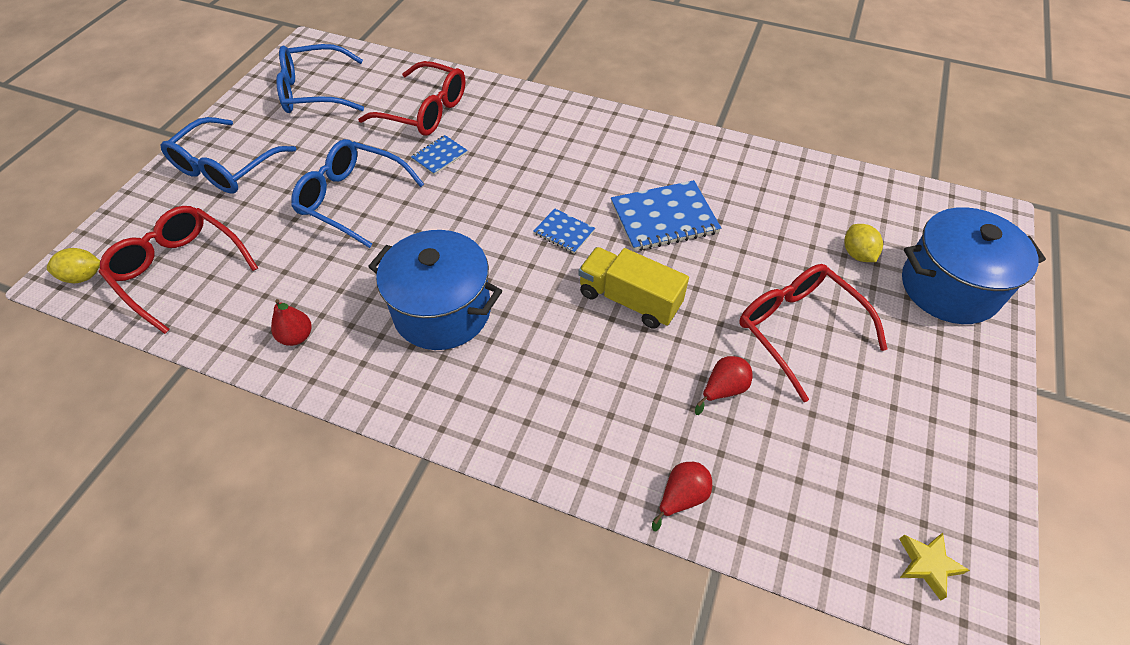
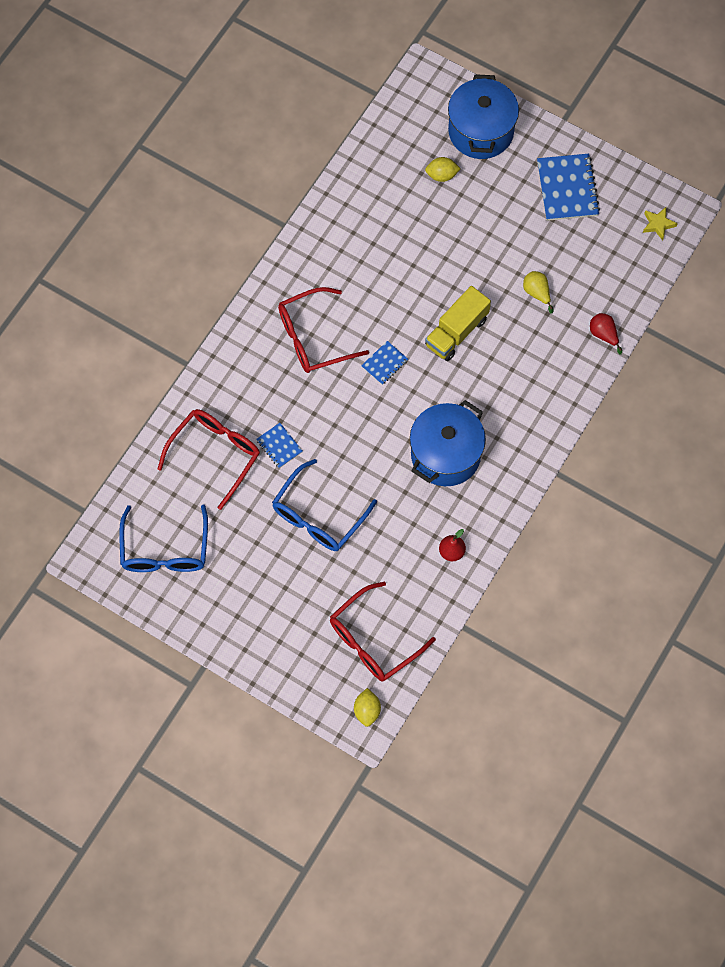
camera: 80 degrees left, 15 degrees up
(226, 167) = (258, 618): blue glasses -> none
(664, 218) = (383, 291): blue notebook -> blue notebook (567, 188)
(723, 389) = (537, 293): red pear -> yellow pear
(799, 330) = (499, 235): red glasses -> red glasses (314, 337)

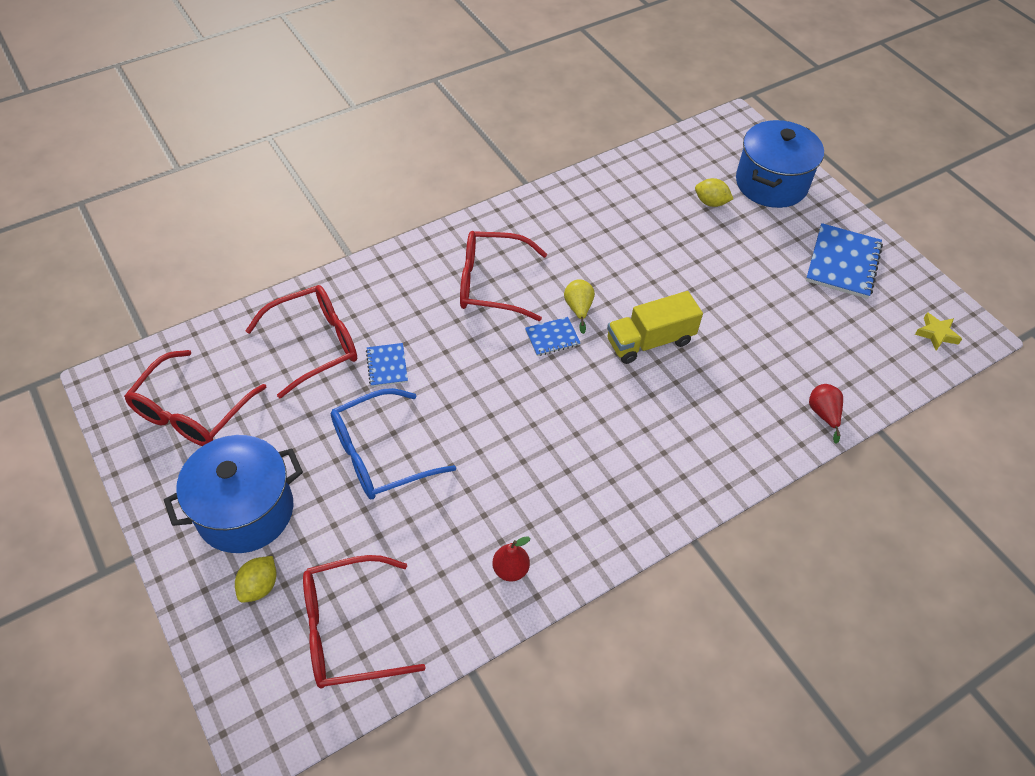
camera: 25 degrees right, 15 degrees down
(165, 549) = (192, 411): blue glasses -> red glasses
(367, 710) = (280, 719): yellow lemon -> yellow lemon (259, 586)
(445, 454) = (566, 457): blue pot -> blue pot (245, 511)
(537, 293) = (762, 342): yellow pear -> yellow pear (578, 309)

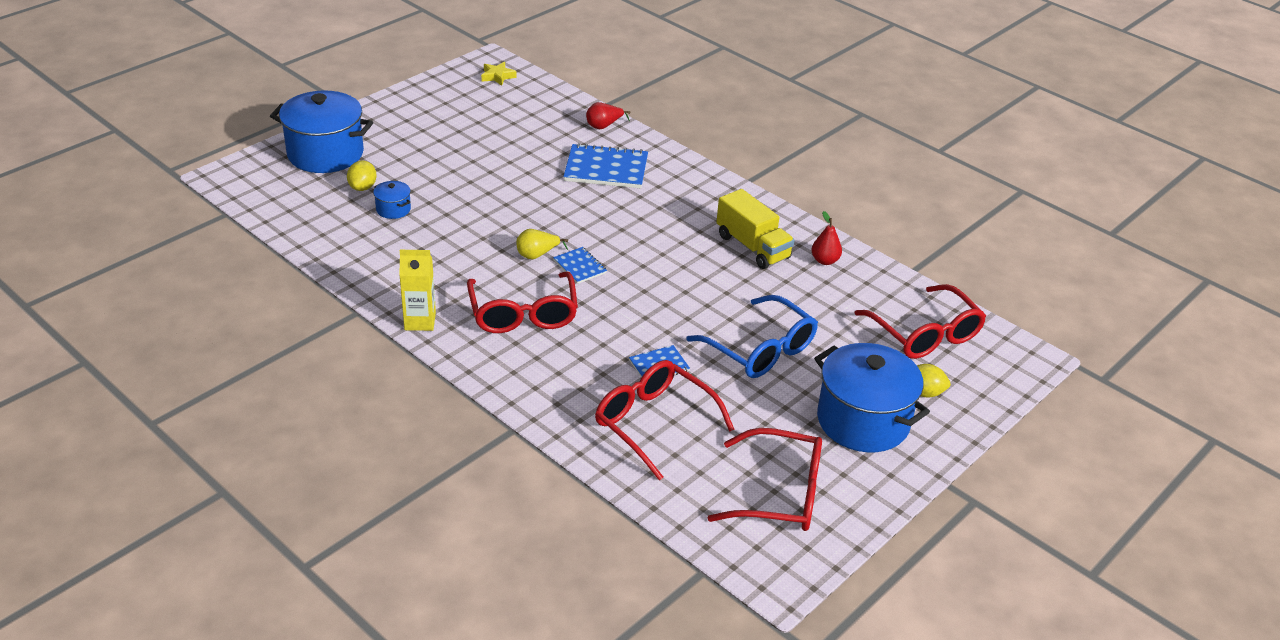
camera: 105 degrees left, 15 degrees down
(501, 217) = (420, 321): none -> yellow carton
(649, 341) = (561, 211): yellow truck -> yellow truck (752, 247)
(671, 219) = (393, 209): none -> blue pot
(843, 263) = (428, 116): blue notebook -> blue notebook (606, 169)

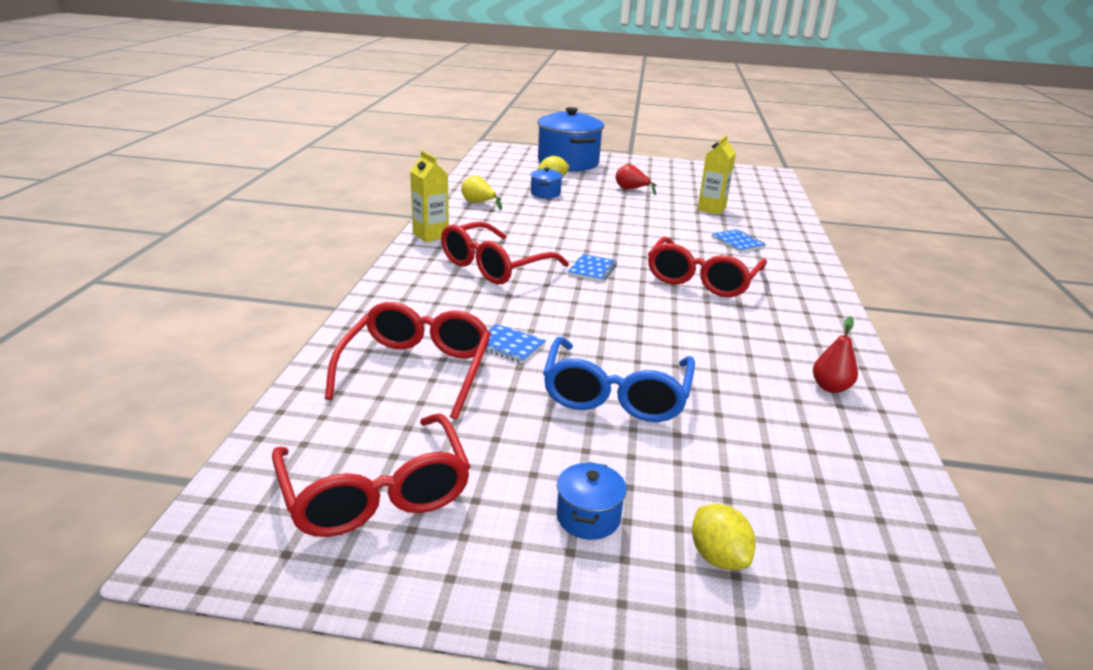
camera: 55 degrees right, 10 degrees down
(497, 76) = (759, 180): yellow star -> none
(530, 141) = (711, 209): none -> yellow carton
(537, 255) = (578, 250): yellow pear -> yellow pear (478, 203)
(604, 126) = (788, 226): red pear -> red pear (631, 190)
(606, 169) = (737, 242): blue notebook -> blue notebook, size x0.53
(752, 247) = (769, 338): yellow truck -> none
(863, 421) = (588, 517): blue pot -> blue pot, size x0.43
(924, 333) = (837, 513): red glasses -> red glasses (702, 279)

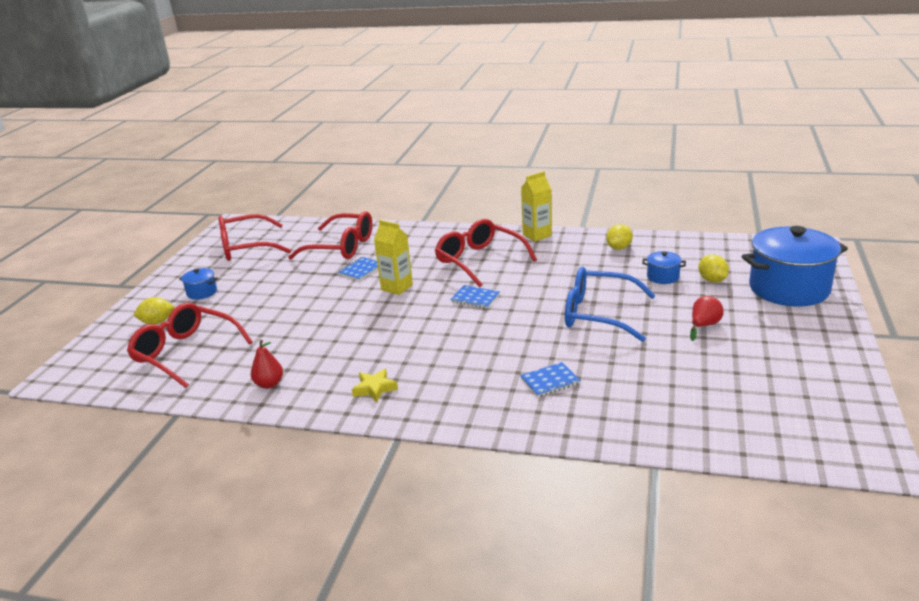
camera: 100 degrees right, 0 degrees up
(478, 203) = (619, 248): yellow pear -> yellow lemon
(616, 394) = (295, 302): blue glasses -> blue glasses (599, 314)
(702, 279) = (455, 349): red glasses -> red glasses (186, 353)
(711, 209) = (658, 376): yellow carton -> yellow carton (397, 287)
(796, 318) = (374, 388): none -> yellow star

